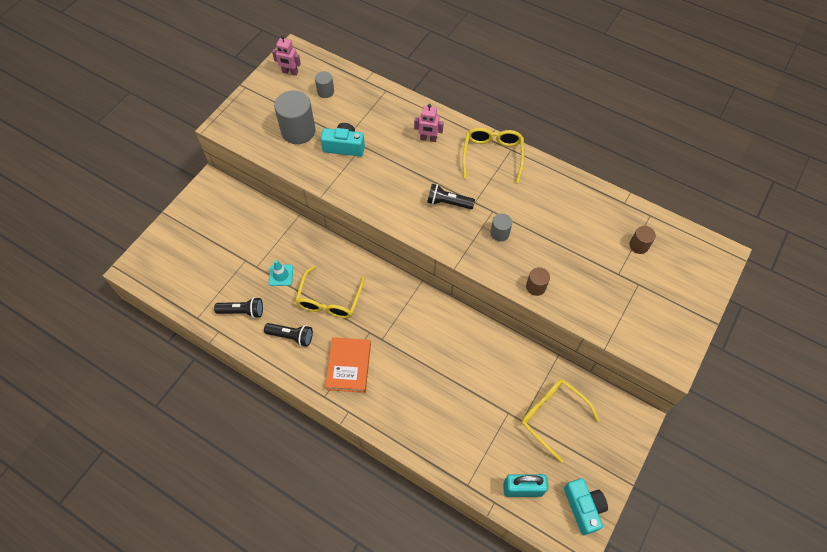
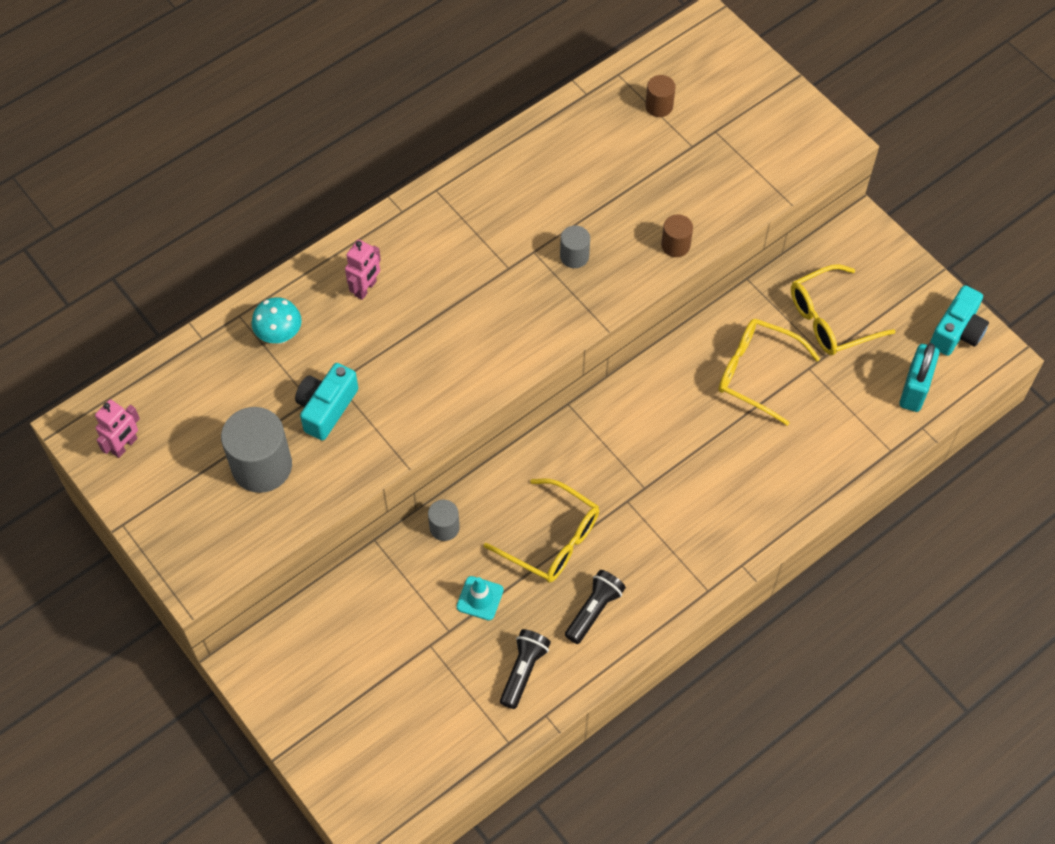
camera: 70 degrees left, 0 degrees up
(325, 91) = (197, 403): grey cylinder -> grey cylinder (444, 527)
(348, 366) = (671, 544): orange book -> none
(381, 111) = (279, 335): none -> turquoise mushroom
(448, 203) = (495, 301): black flashlight -> none
(492, 155) = (436, 217): yellow glasses -> yellow glasses (756, 373)
(583, 507) = (957, 332): turquoise camera -> turquoise camera turned 120 degrees clockwise

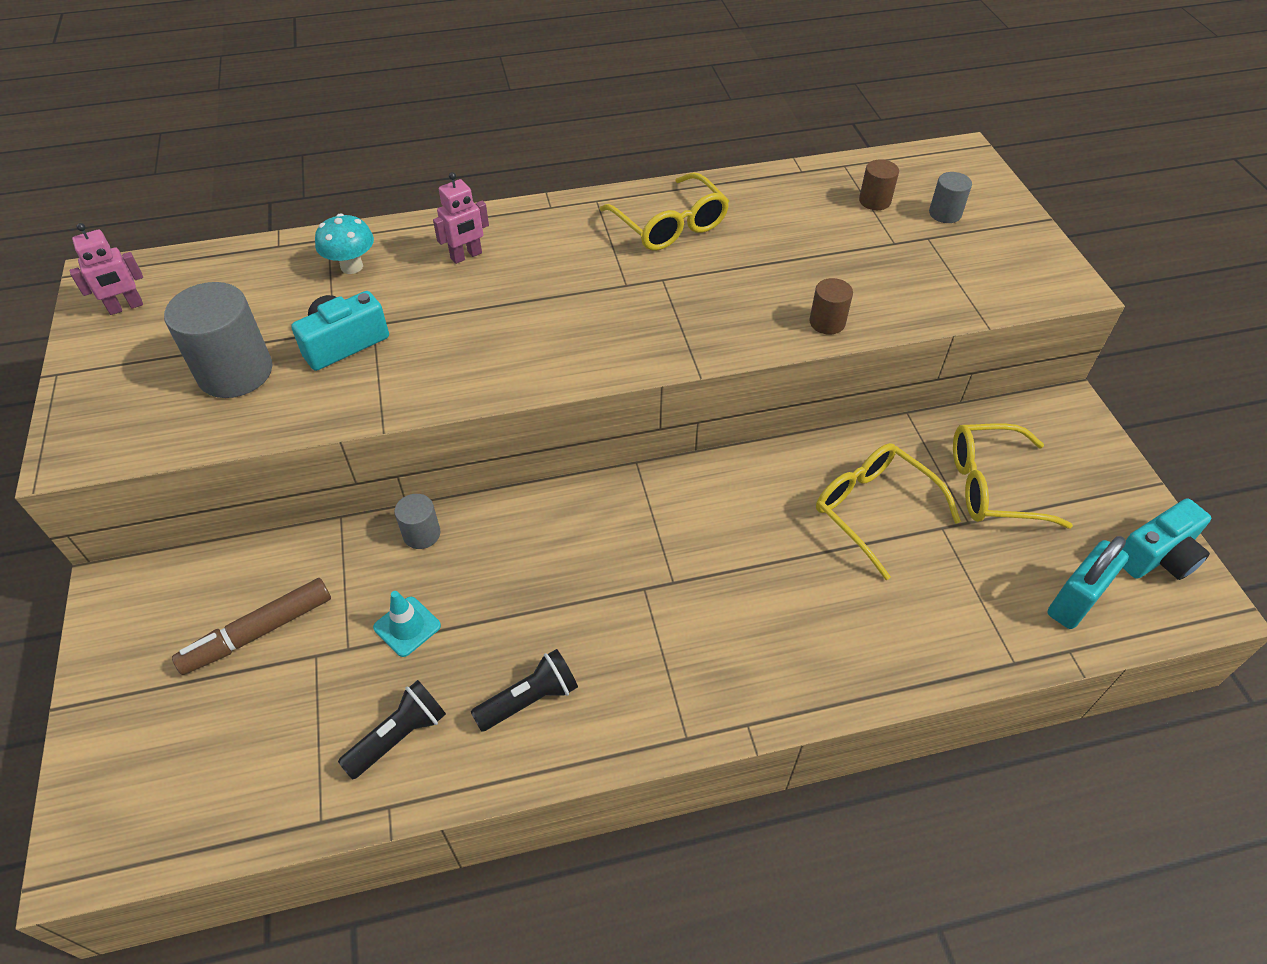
camera: 25 degrees right, 10 degrees down
(378, 647) = (258, 632): none -> brown marker
(552, 540) = (531, 596): yellow glasses -> yellow glasses (670, 225)
(574, 256) = (704, 297): grey cylinder -> grey cylinder (945, 213)

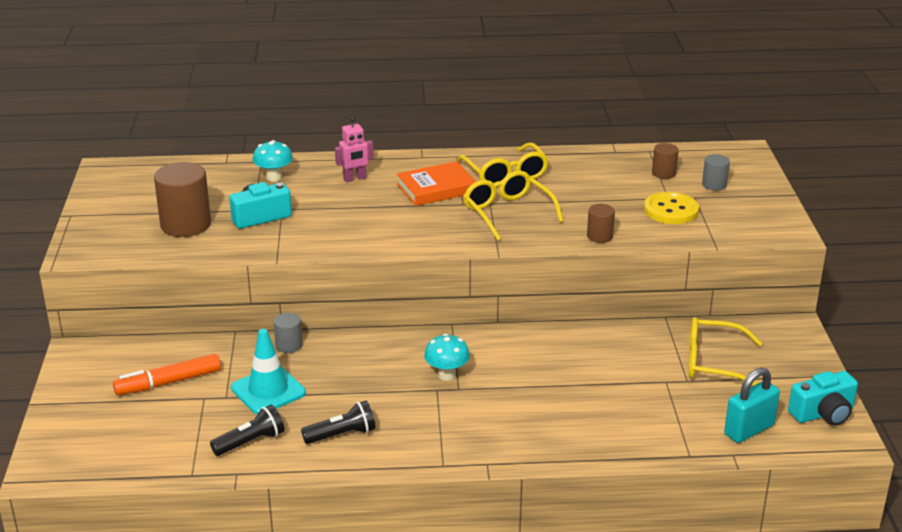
camera: 10 degrees right, 20 degrees down
(126, 307) = (119, 185): pink robot -> none
(235, 372) = (186, 225): grey cylinder -> brown cylinder
(258, 632) = (168, 382): brown marker -> orange marker
(407, 626) = (268, 390): turquoise traffic cone -> turquoise traffic cone, size x1.64
(583, 261) = (436, 188): none -> orange book
(651, 558) = (447, 375): none -> turquoise mushroom
(874, 510) = (618, 367): yellow glasses -> yellow glasses (507, 212)
(905, 264) = (671, 210): none -> yellow button

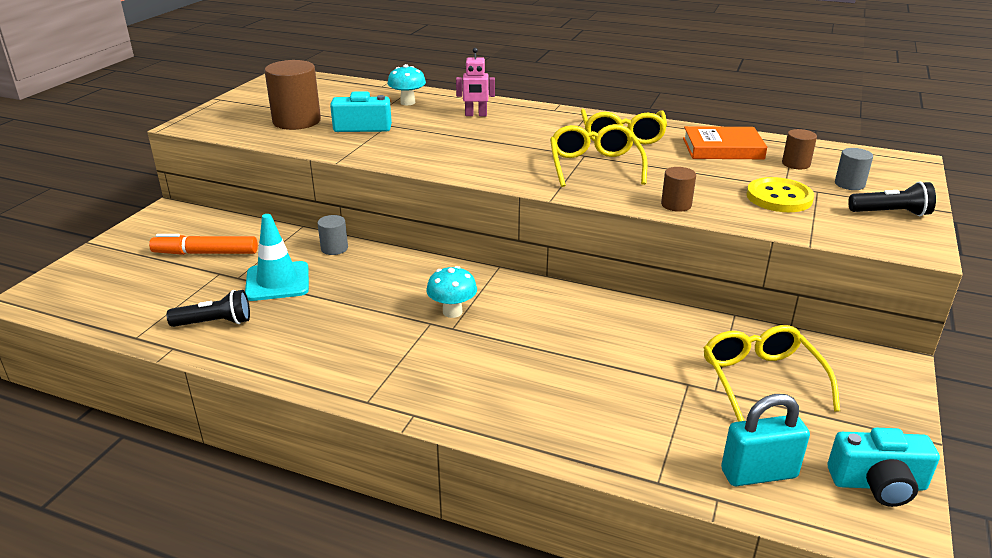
camera: 25 degrees right, 0 degrees up
(342, 435) = (300, 340): black flashlight -> black flashlight (891, 213)
(436, 188) = (543, 135): orange book -> orange book (722, 148)
(713, 363) = (761, 379): yellow glasses -> yellow glasses turned 45 degrees clockwise

